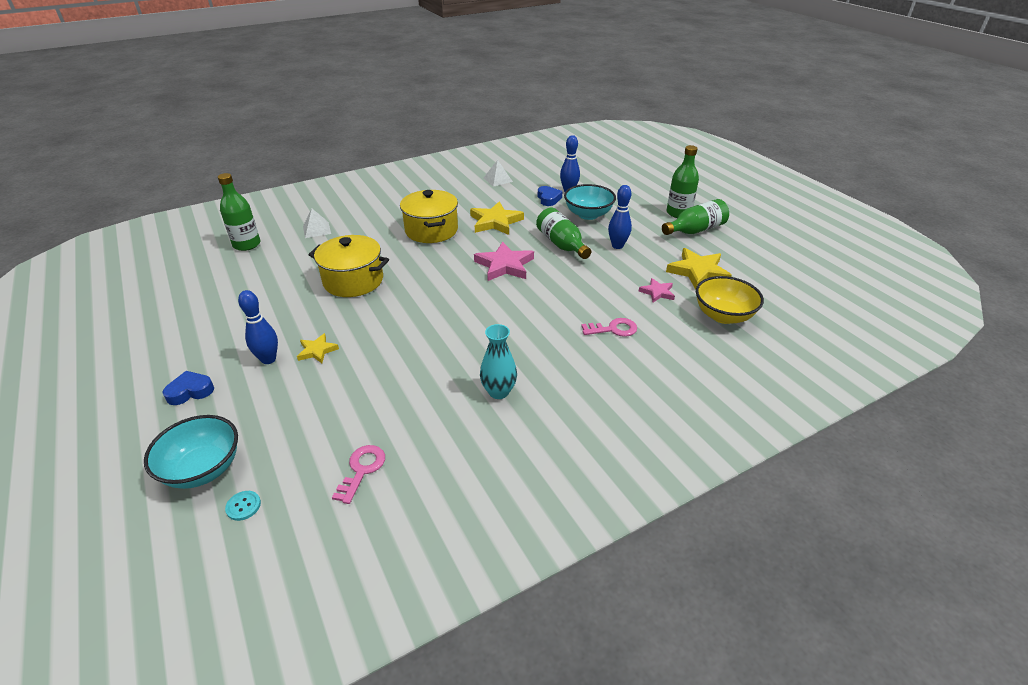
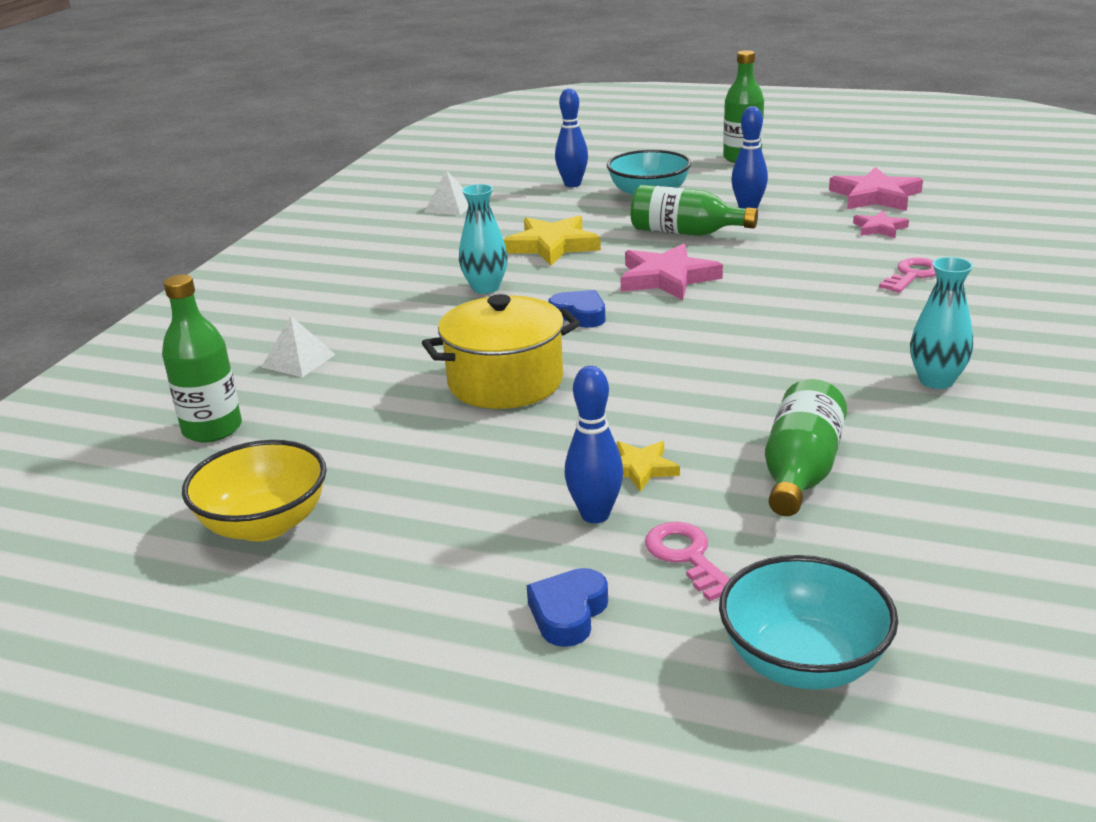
camera: 40 degrees left, 10 degrees down
(243, 506) = (942, 651): turquoise button -> none
(362, 470) = (976, 527): pink key -> pink key (687, 557)
(431, 230) = (485, 288): yellow pot -> turquoise vase
(548, 199) = (565, 200): blue heart -> blue heart (579, 315)
(695, 230) = (792, 165): green bottle -> green bottle (800, 471)
(698, 271) = (875, 196): yellow star -> pink star
(723, 315) = (976, 218): yellow bowl -> yellow bowl (264, 524)

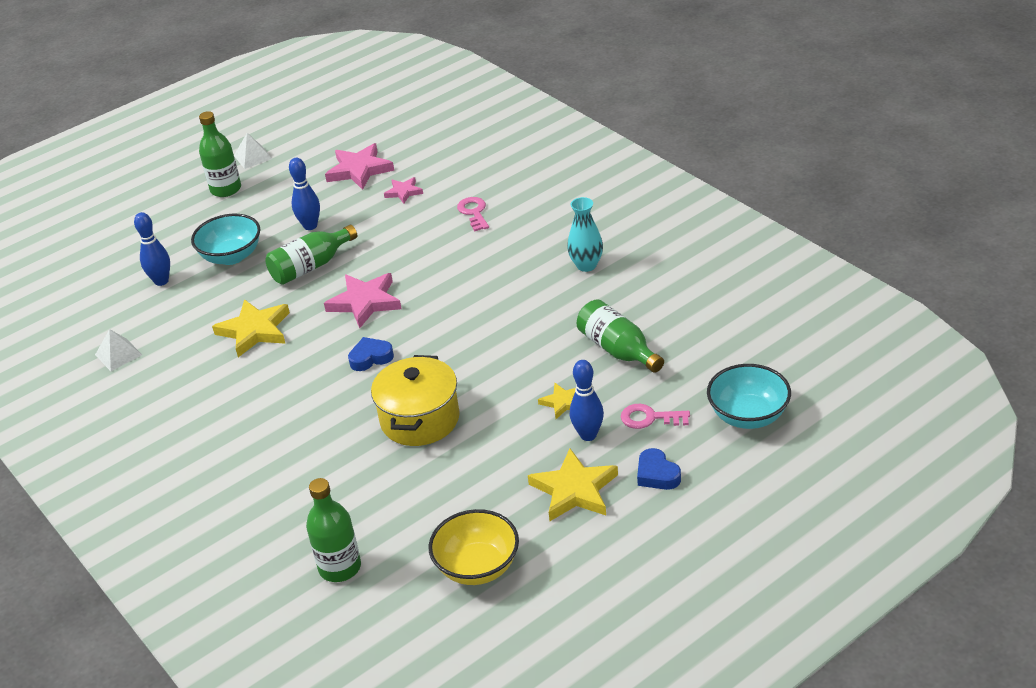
camera: 55 degrees left, 10 degrees up
(298, 360) = (288, 504): white pyramid -> white pyramid (253, 157)
(471, 547) = (574, 490): none -> yellow star
(485, 288) = (282, 384): turquoise vase -> none

